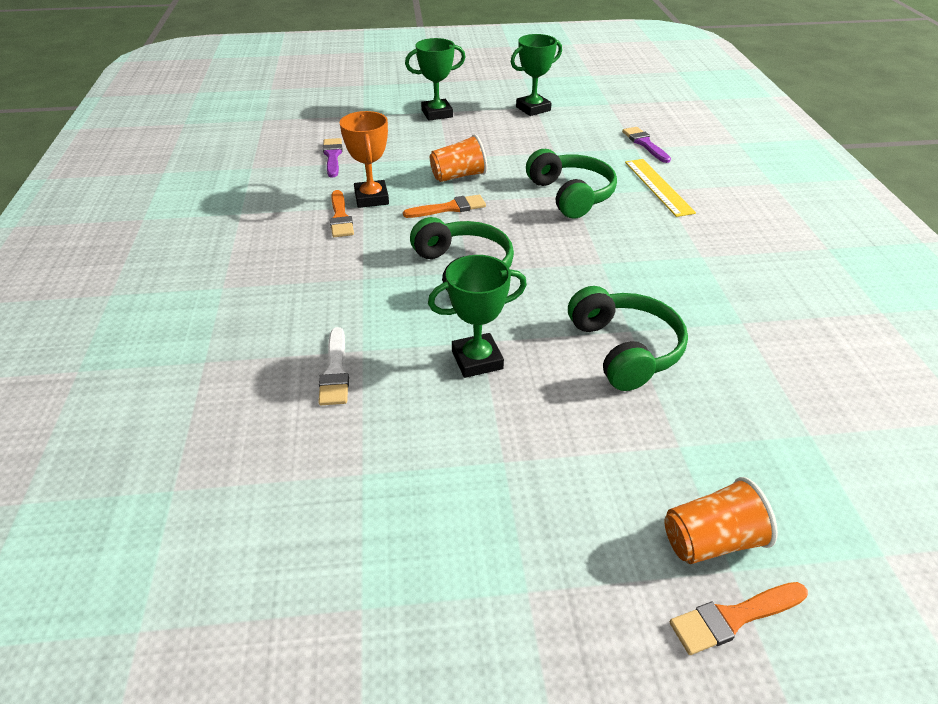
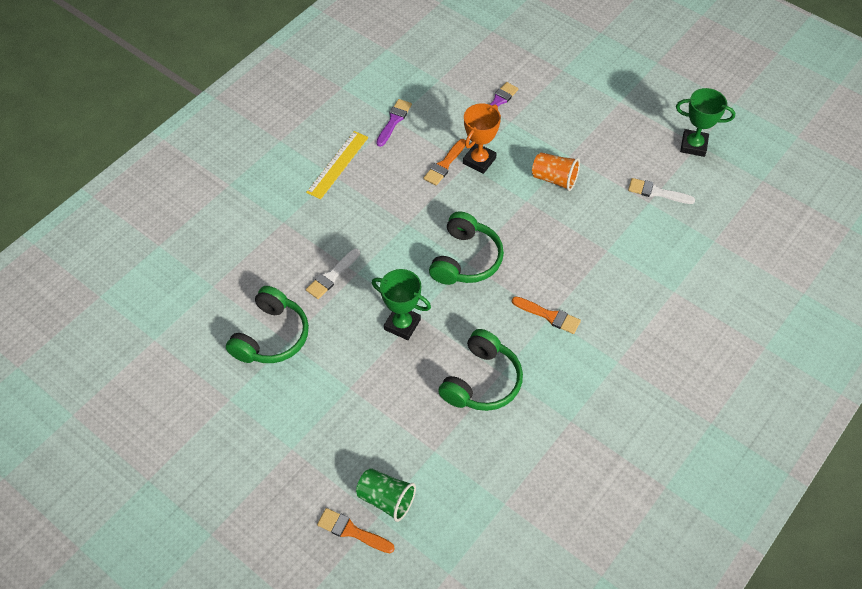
camera: 45 degrees right, 15 degrees up
(437, 113) = (615, 103): green trophy -> none
(449, 208) = (515, 204): orange brush -> orange brush (549, 316)
(551, 144) = (656, 192): none -> white brush
(571, 195) = (605, 250): green headphones -> green headphones (271, 336)
(645, 144) = (727, 242): purple brush -> purple brush (394, 121)
(658, 187) = (675, 287): yellow ruler -> yellow ruler (337, 164)
(711, 541) = (386, 499): orange cup -> green cup

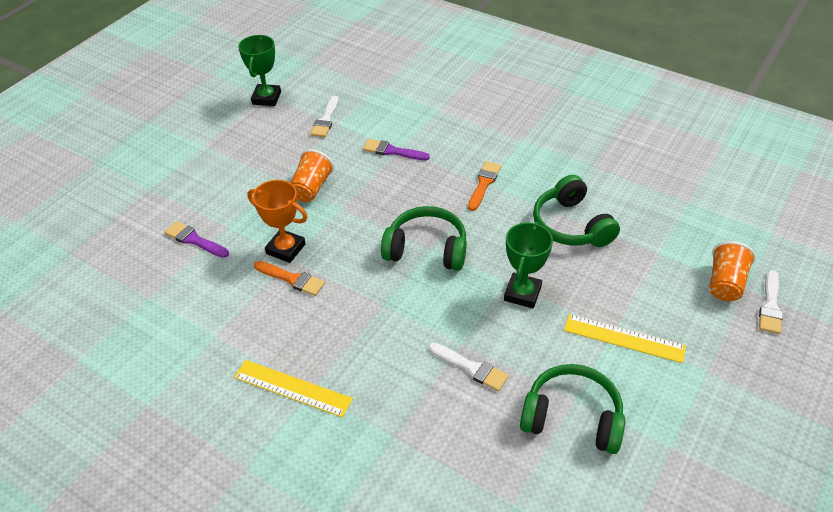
camera: 95 degrees left, 10 degrees down
(339, 392) = (624, 338): none -> yellow ruler
(352, 531) = (770, 306): orange brush -> white brush
(386, 499) = (725, 283): green cup -> orange cup
(394, 121) = (217, 336): purple brush -> purple brush (392, 151)
(482, 381) = (571, 225): green headphones -> green headphones turned 135 degrees counterclockwise

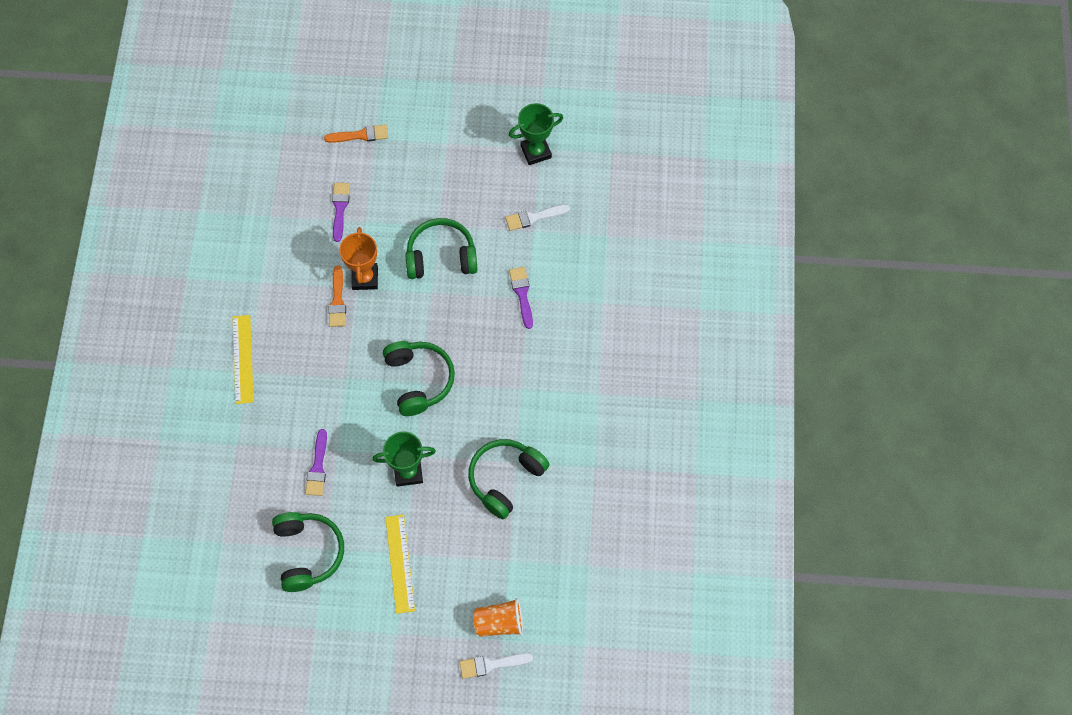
camera: 60 degrees right, 20 degrees up
(311, 188) = (441, 257): orange cup -> green headphones
(471, 368) = (317, 467): white brush -> purple brush
(484, 184) = (520, 388): orange brush -> orange brush (360, 135)

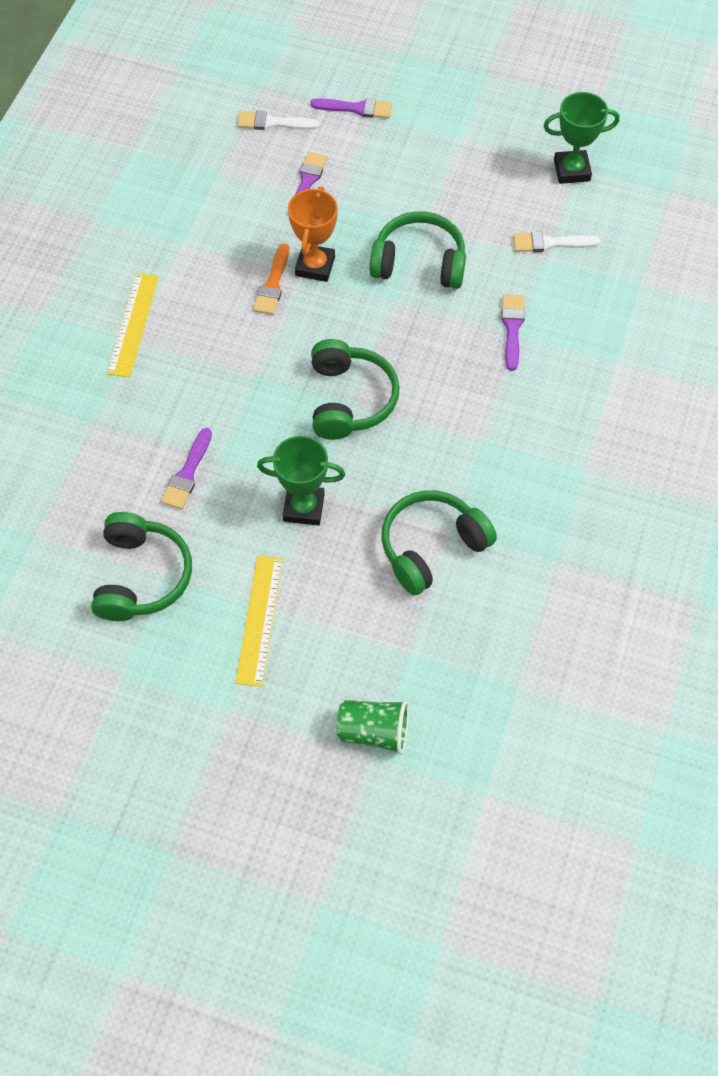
camera: 15 degrees right, 5 degrees down
(360, 135) = (356, 108): orange brush -> purple brush
(491, 664) = (347, 785): white brush -> white brush (273, 123)
(499, 623) = (374, 732): orange cup -> green cup

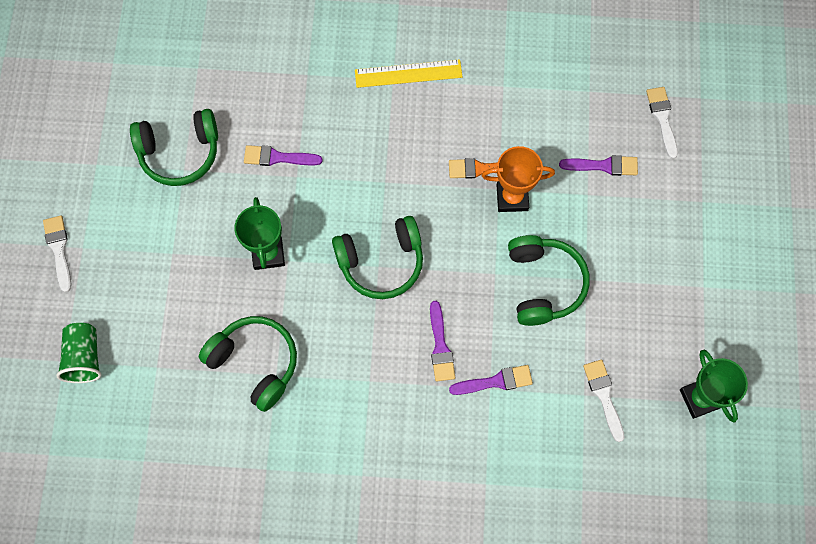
camera: 75 degrees right, 10 degrees up
(222, 738) = (59, 249): none -> white brush
(259, 620) = (161, 248): yellow ruler -> none
(356, 108) = (706, 185): purple brush -> purple brush (440, 346)

